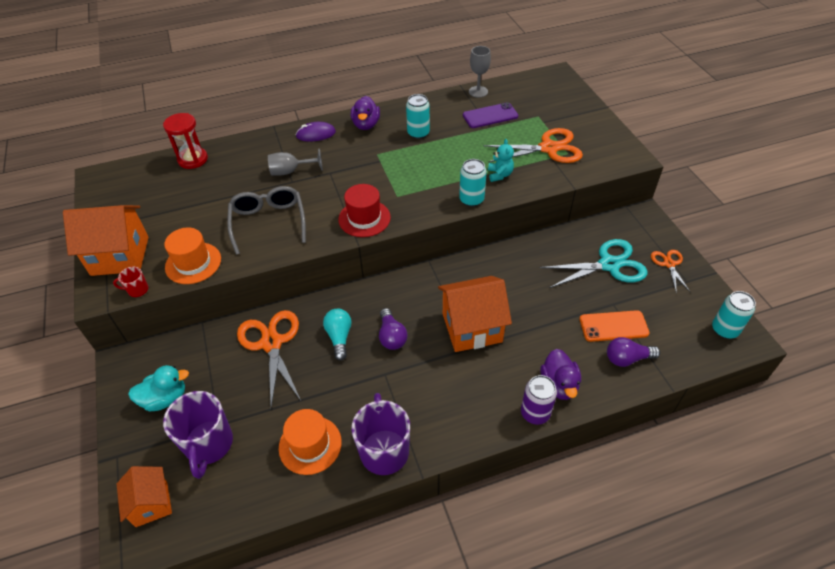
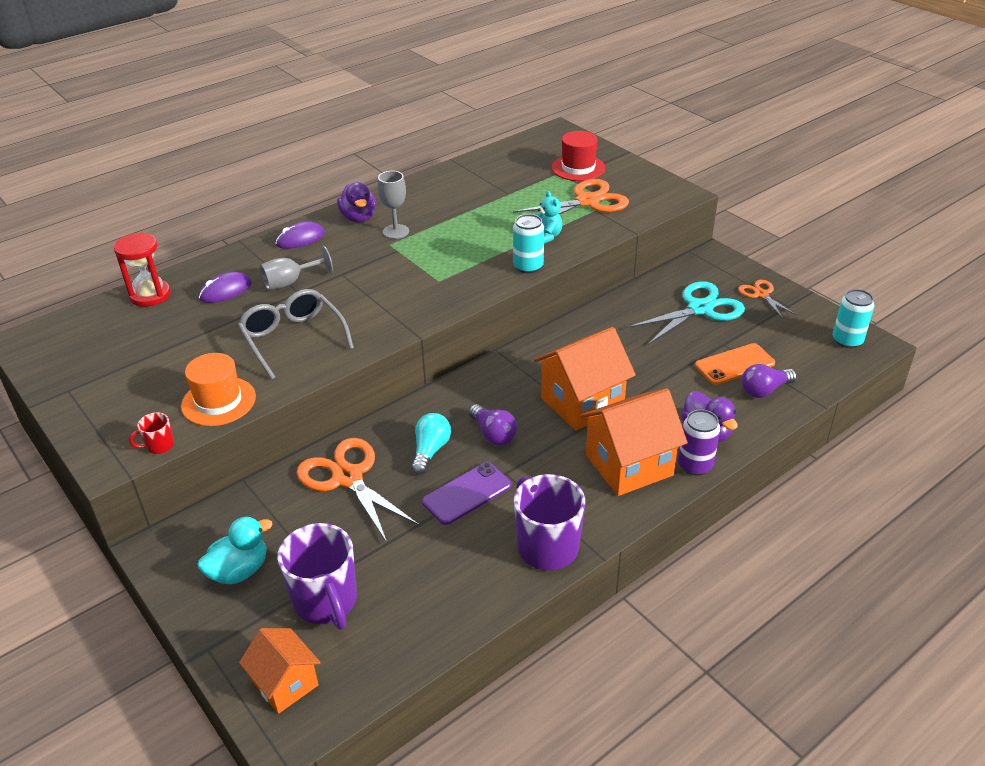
camera: 20 degrees left, 10 degrees down
(120, 256) = (111, 416): orange house -> orange house (629, 465)
(243, 168) = (225, 291): none -> purple mouse
(310, 445) = (455, 566): orange hat -> none
(339, 337) = (430, 451): turquoise light bulb -> turquoise light bulb turned 45 degrees clockwise
(364, 218) = (412, 310): red hat -> red hat (578, 168)
(418, 133) = (428, 215): turquoise can -> none
(478, 92) = (476, 162): grey goblet -> grey goblet (396, 231)
(490, 116) = (503, 183): purple phone -> purple phone (467, 493)

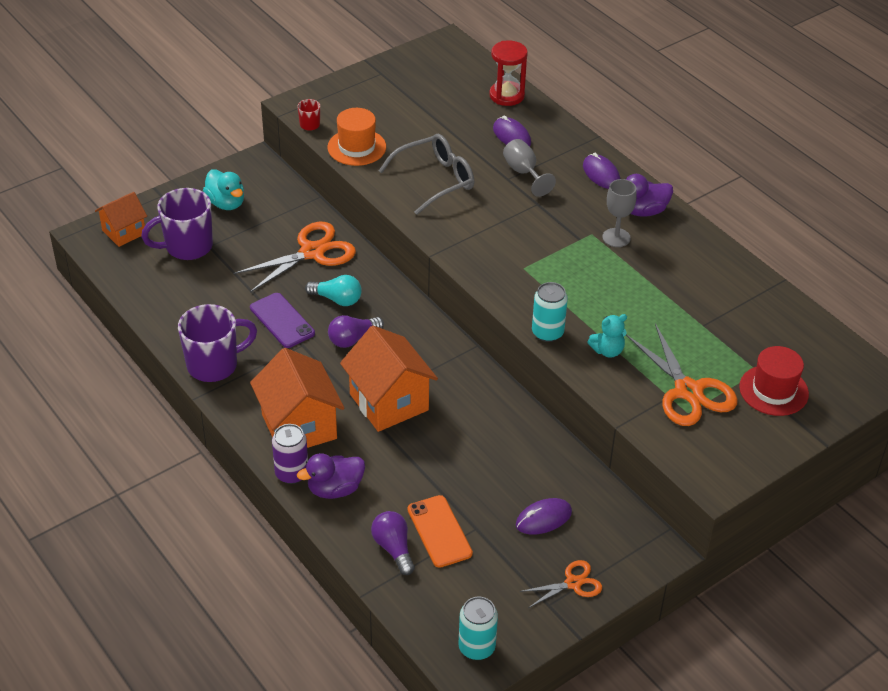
camera: 90 degrees right, 5 degrees up
(700, 309) = (543, 518): turquoise scissors -> purple mouse

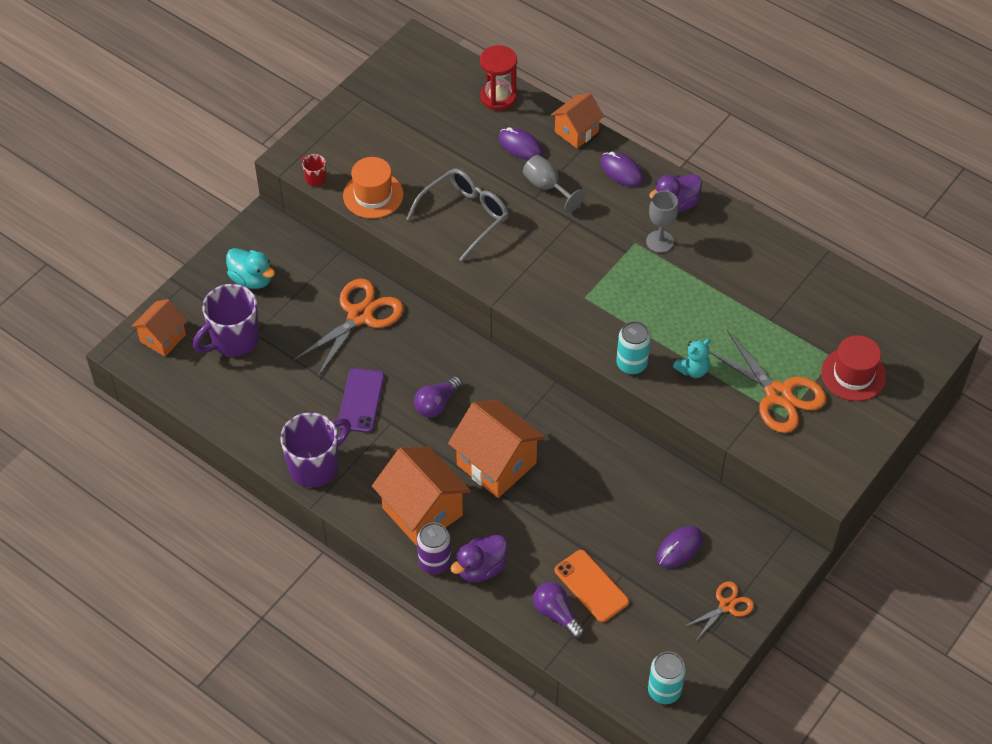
camera: 15 degrees left, 10 degrees up
(282, 320) = (361, 400): purple phone -> purple phone turned 60 degrees clockwise
(337, 299) = (405, 363): turquoise light bulb -> none
(570, 135) = (576, 132): none -> orange house

